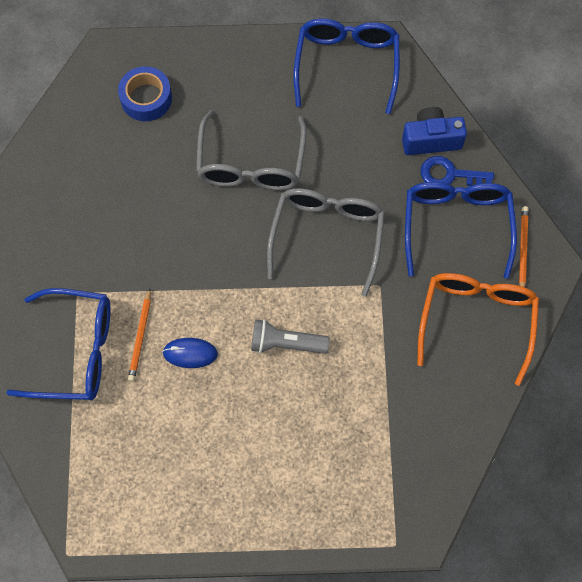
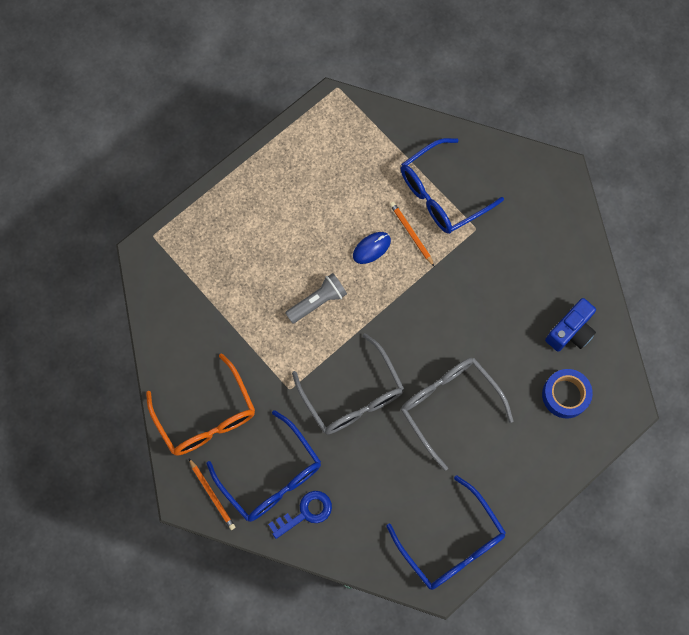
camera: 140 degrees right, 5 degrees up
(431, 140) = (341, 530): blue camera -> blue camera (570, 331)

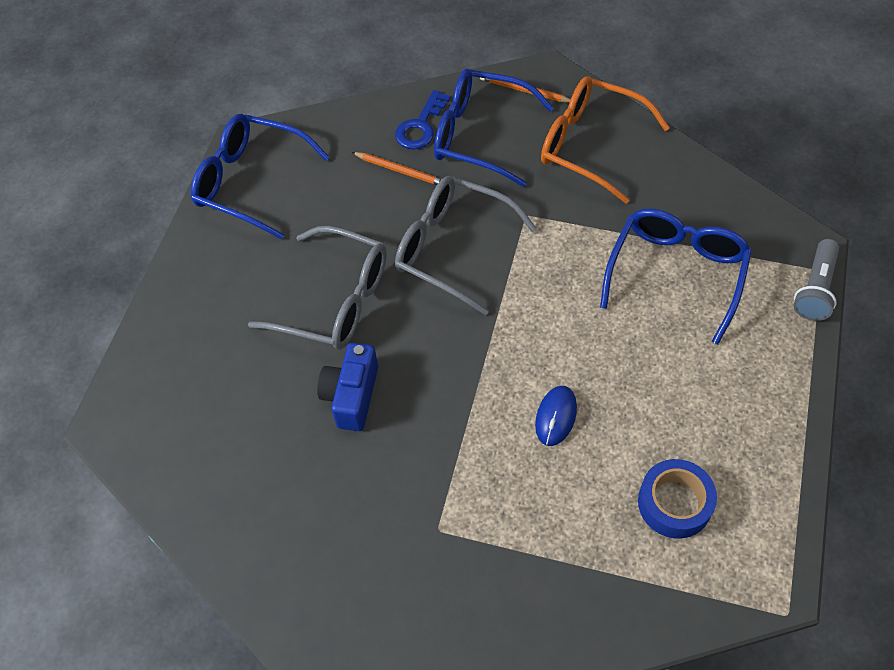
camera: 150 degrees right, 15 degrees down
(317, 302) = (570, 316): grey flashlight -> grey flashlight (815, 289)
(411, 234) = (519, 467): orange pencil -> orange pencil (400, 170)
(441, 194) = (518, 547): blue glasses -> blue glasses (676, 273)
(565, 395) = (198, 392): blue tape -> blue tape (674, 503)
(570, 331) = (230, 472): blue camera -> blue camera (352, 396)

